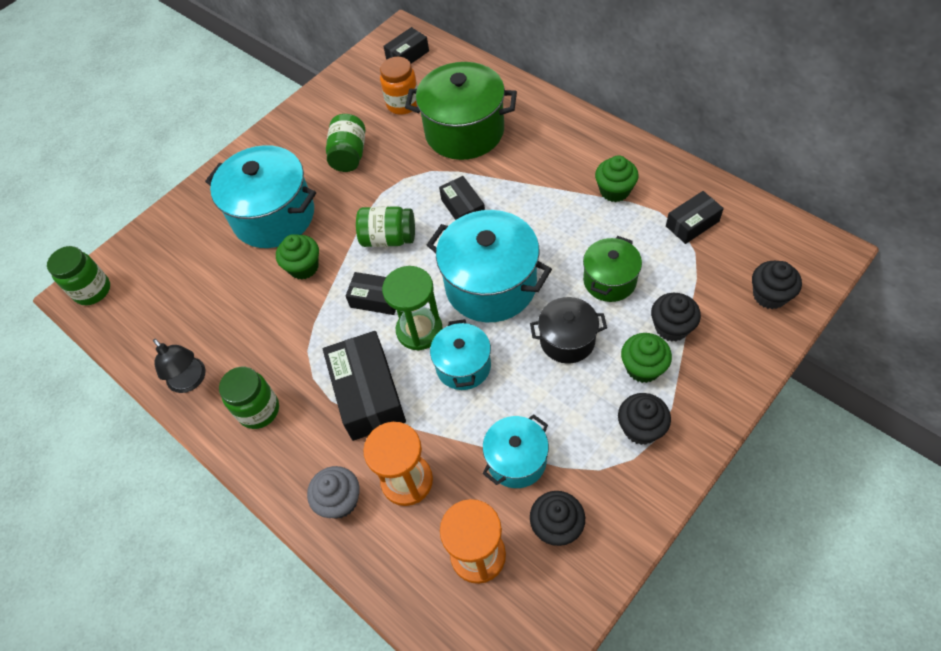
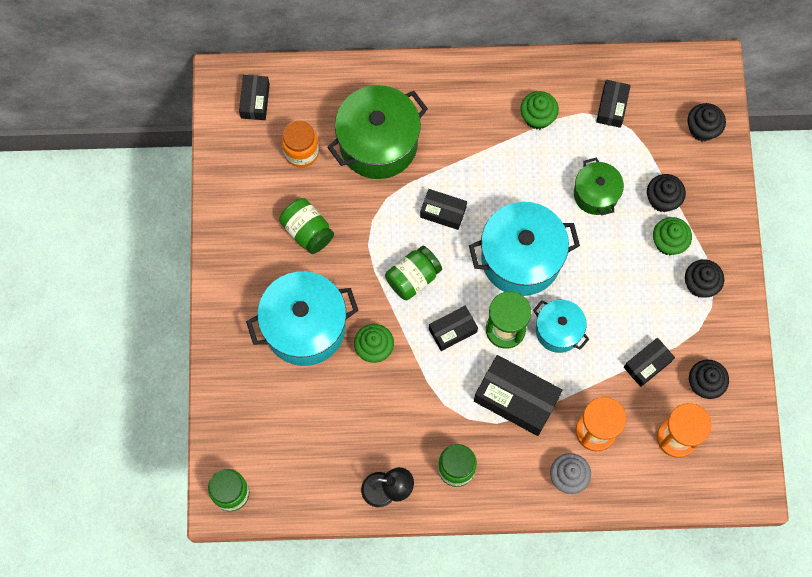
camera: 50 degrees left, 15 degrees up
(516, 460) = (647, 364): turquoise pot -> black box
(567, 340) = (607, 260): black pot -> none

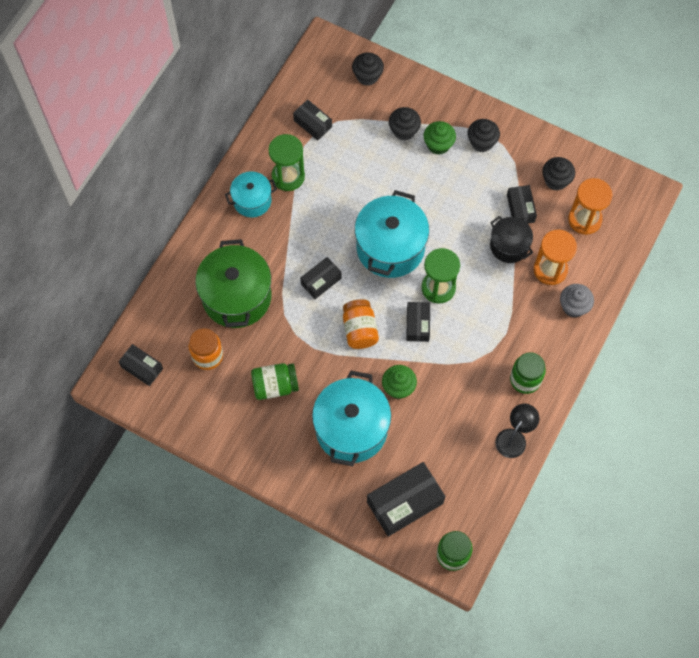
camera: 60 degrees left, 5 degrees down
(413, 278) = (359, 330): green jar -> orange jar
(516, 399) = (495, 309): black box -> black box (405, 502)
(537, 117) = (288, 176): green cupcake -> green hourglass
(558, 330) = (461, 253): turquoise pot -> turquoise pot (252, 201)
(595, 194) = (372, 171): green pot -> none
(596, 375) = (509, 246): none -> black pot

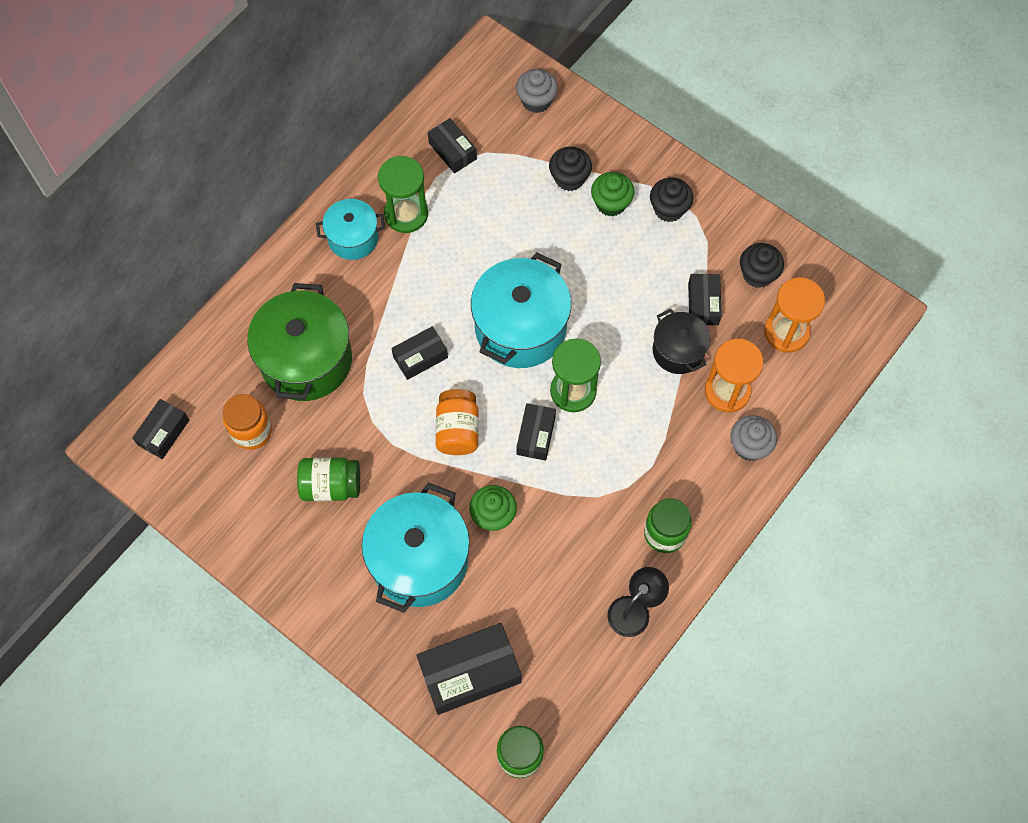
camera: 10 degrees right, 0 degrees up
(142, 368) = (163, 432): black box -> black box turned 75 degrees clockwise
(367, 76) = (536, 100): black cupcake -> grey cupcake

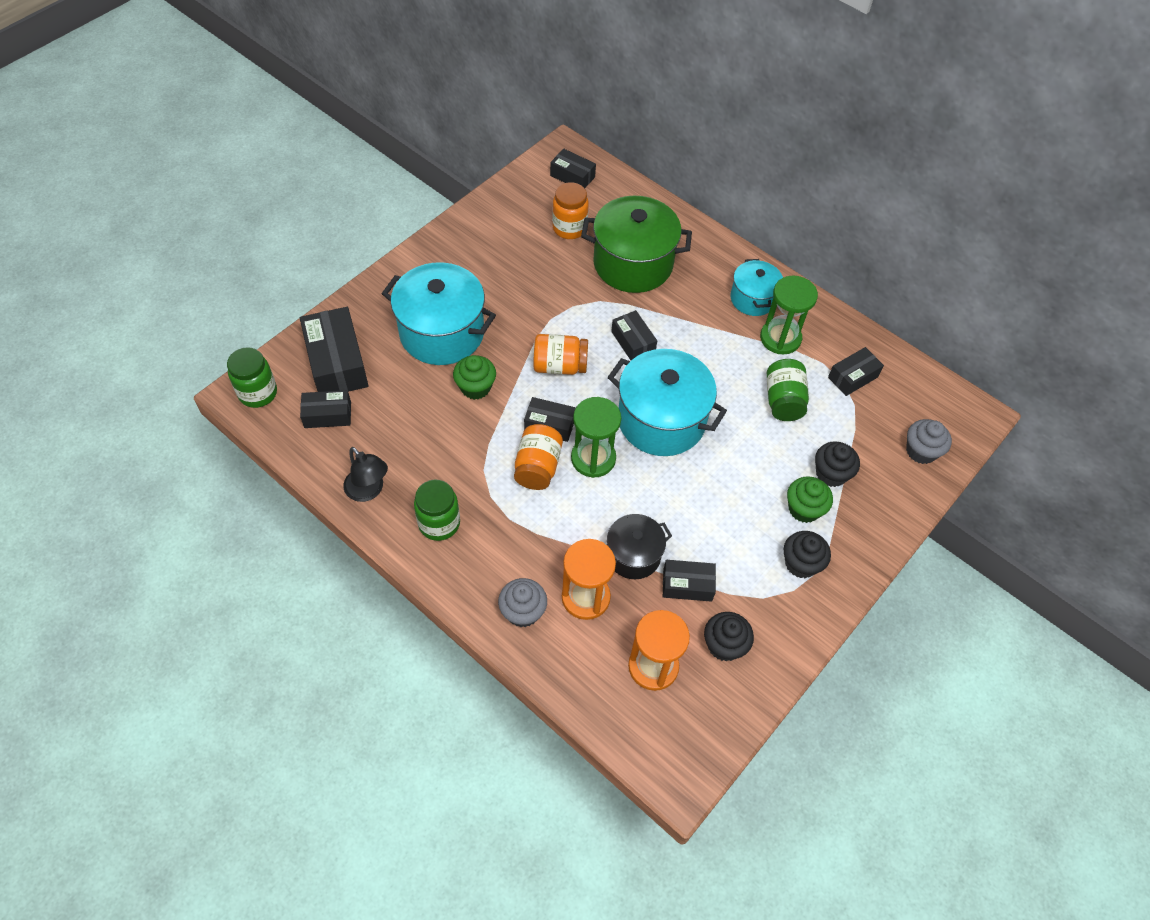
camera: 90 degrees right, 10 degrees down
(331, 485) = (516, 277): green jar -> green jar (783, 400)
(543, 670) = (327, 415): none -> black box
(588, 444) = (537, 467): none -> orange jar

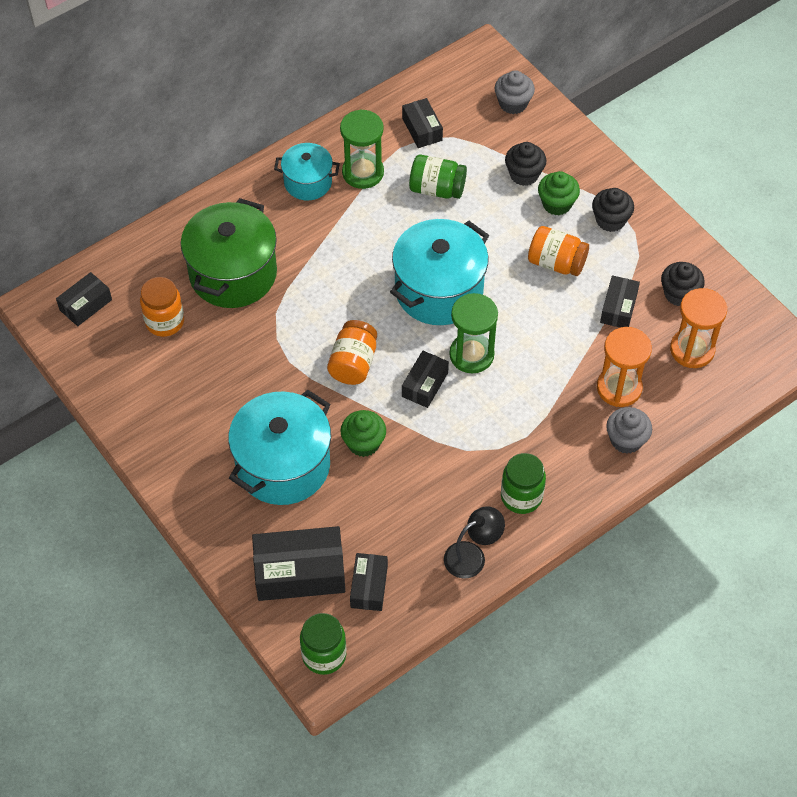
camera: 75 degrees left, 0 degrees up
(537, 467) = (472, 403): orange jar -> orange jar (556, 263)
(633, 342) = (338, 294): black box -> none
(633, 555) = (582, 343): black pot -> none

